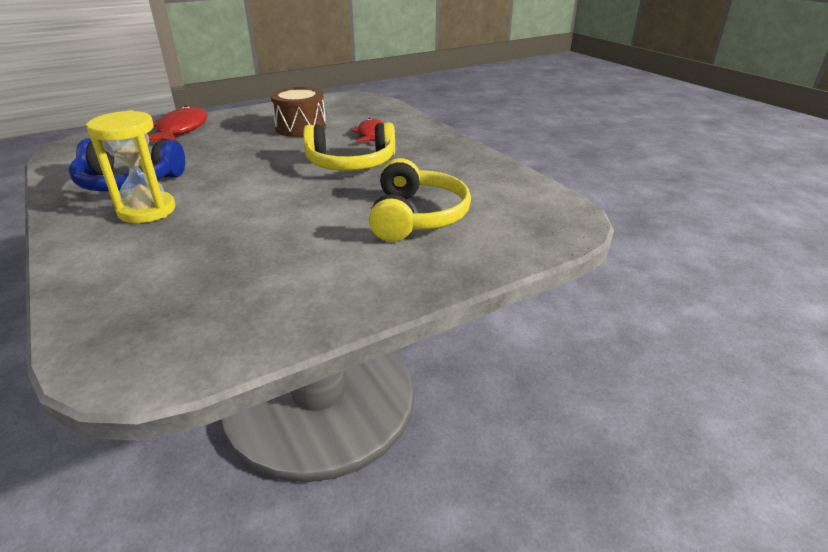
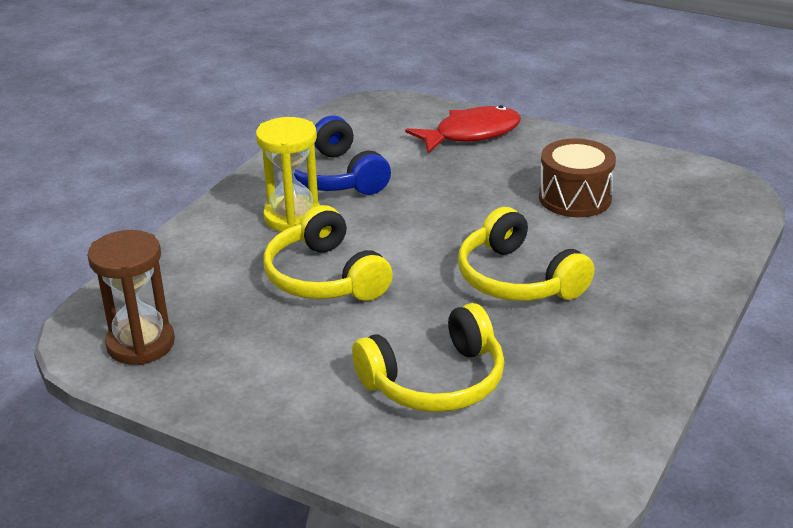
camera: 60 degrees right, 0 degrees up
(190, 333) = (140, 344): none -> brown hourglass
(244, 220) = (325, 277): none -> yellow headphones
(371, 134) = (620, 254): red fish -> none

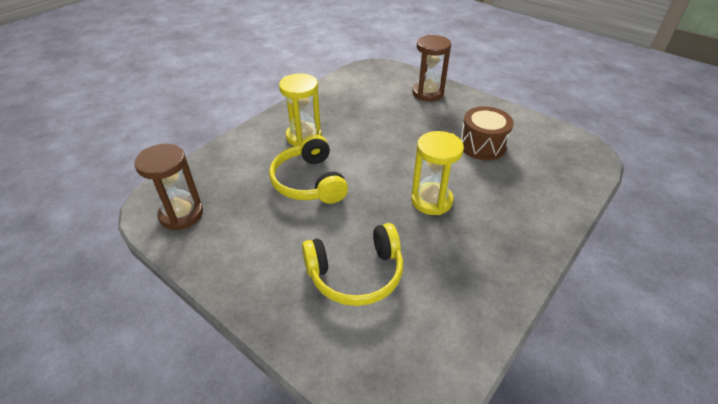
camera: 10 degrees right, 10 degrees up
(333, 176) = (337, 112): blue headphones -> none
(471, 134) = (427, 93): red fish -> brown hourglass
(518, 279) = (431, 200): yellow headphones -> yellow hourglass

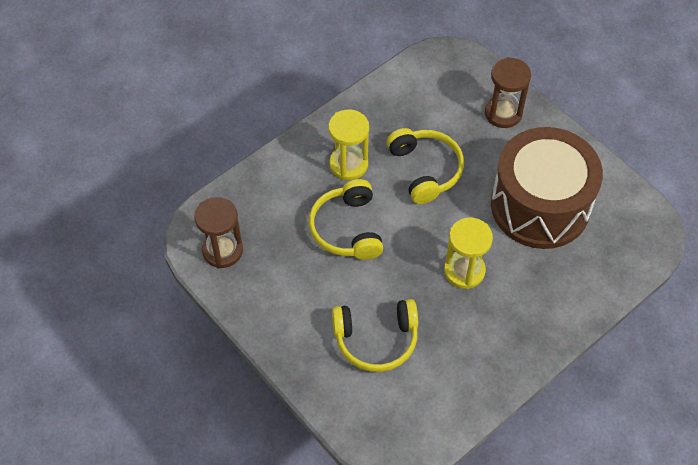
camera: 10 degrees right, 15 degrees up
(373, 133) = (425, 170): none -> yellow headphones
(482, 145) = (540, 206): brown drum -> brown drum, size x1.95

